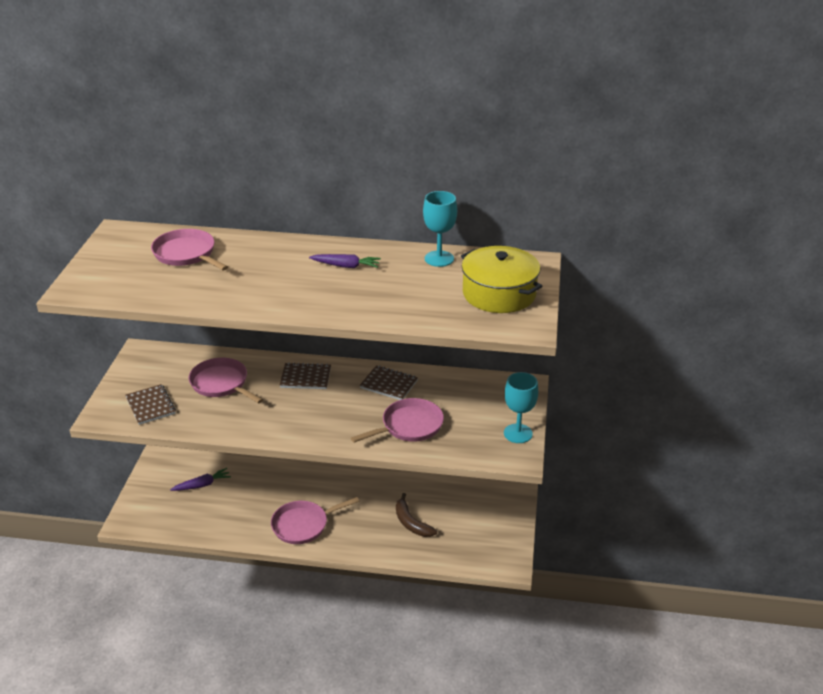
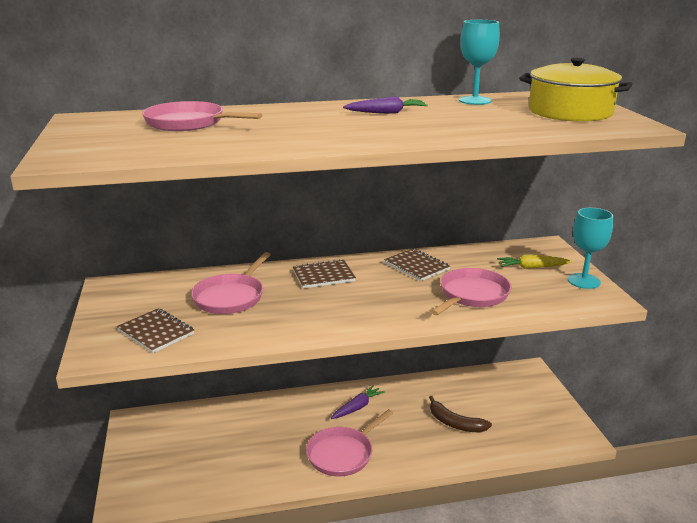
camera: 20 degrees left, 10 degrees down
(202, 485) = (200, 441): purple carrot -> purple carrot (357, 407)
(221, 383) = (231, 297): pink pan -> pink pan turned 90 degrees counterclockwise
(389, 384) = (416, 266): brown notebook -> brown notebook turned 45 degrees clockwise
(487, 408) = (532, 267): none -> yellow carrot

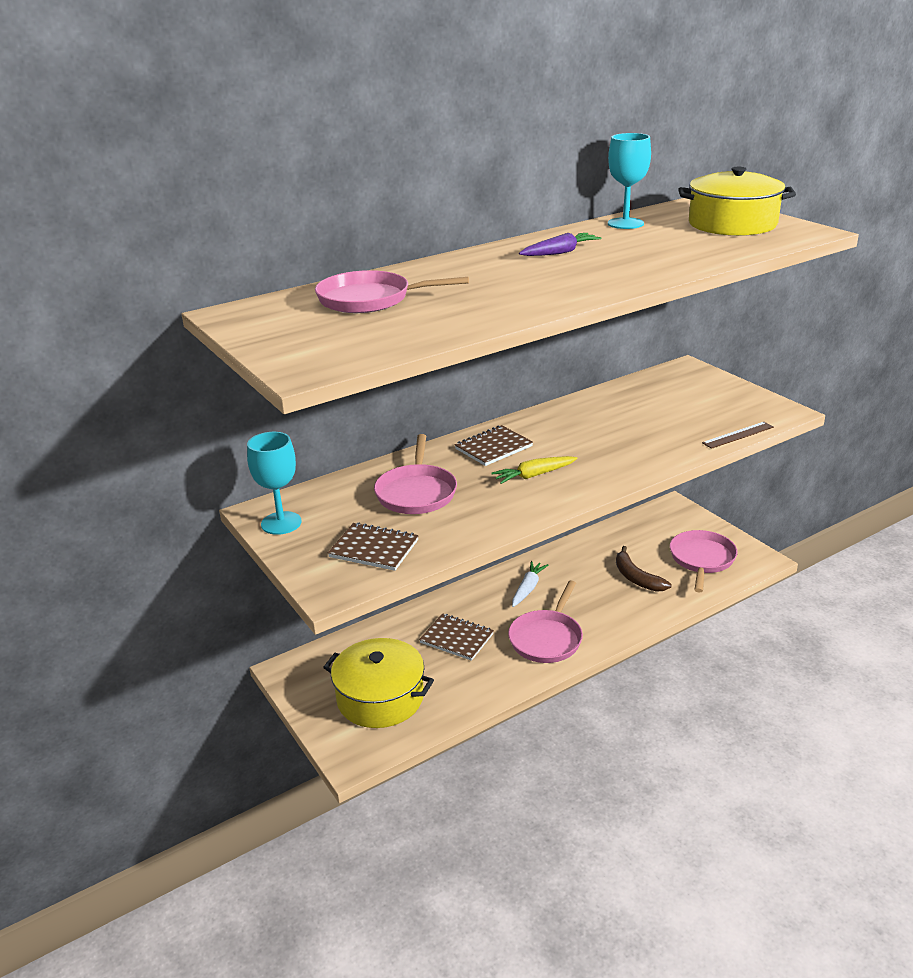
camera: 20 degrees left, 5 degrees up
(179, 463) = (380, 698): none -> yellow pot
(357, 407) = (528, 588): purple carrot -> white carrot
(416, 266) = (579, 416): brown notebook -> brown notebook (457, 638)
(455, 423) = (636, 578): brown banana -> brown banana turned 45 degrees clockwise
(472, 295) = (660, 435): pink pan -> pink pan (702, 559)
(532, 267) = (692, 394): yellow carrot -> yellow carrot (534, 475)
(544, 310) = (738, 435): none -> brown ruler
(583, 281) = (749, 398): turquoise goblet -> turquoise goblet (281, 523)

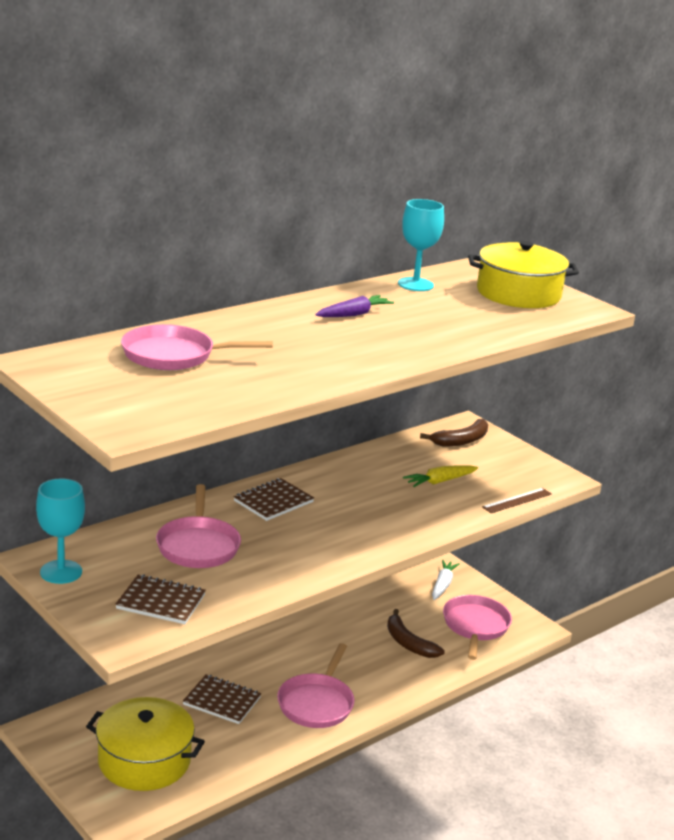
camera: 10 degrees left, 5 degrees down
(528, 588) = (295, 651): white carrot -> white carrot (442, 585)
(534, 475) = (316, 533): yellow carrot -> yellow carrot (440, 481)
(681, 382) = (461, 441): none -> brown banana

